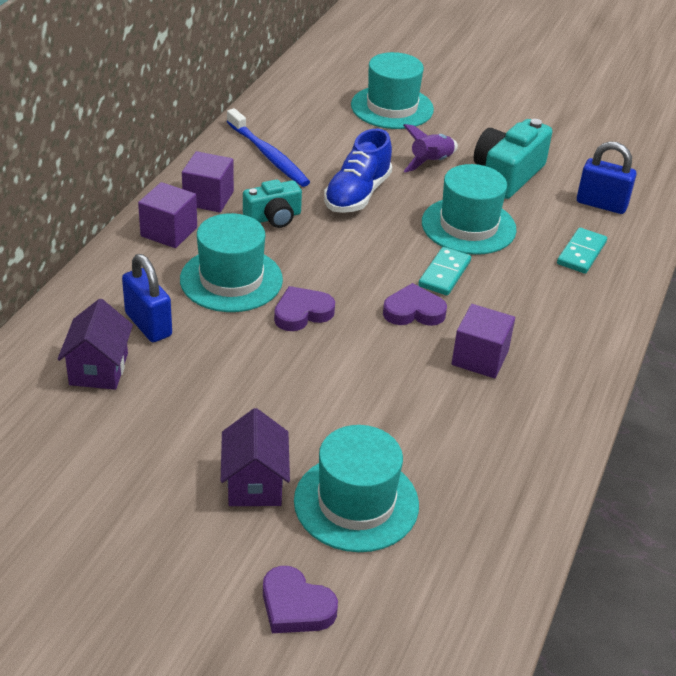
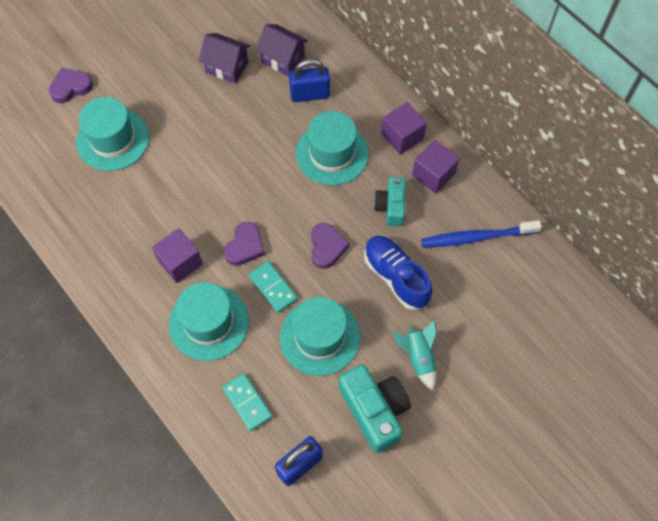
camera: 120 degrees right, 25 degrees up
(254, 483) = (154, 100): purple house -> purple house (227, 67)
(302, 313) = (277, 180): purple heart -> purple heart (327, 247)
(392, 107) = (520, 372): turquoise hat -> turquoise hat (209, 322)
(431, 162) = (418, 357): purple rocket -> turquoise rocket

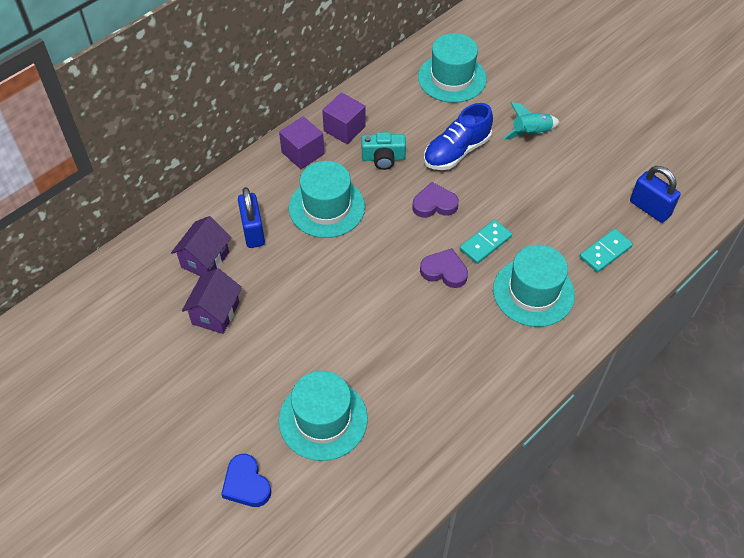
camera: 95 degrees left, 10 degrees down
(70, 87) = (246, 484): purple heart -> blue heart
(180, 262) = (472, 326): purple cube -> none
(319, 337) = (528, 203): turquoise hat -> turquoise hat (452, 78)
(374, 410) = (586, 160): turquoise camera -> none
(476, 237) = (407, 98): blue toothbrush -> none

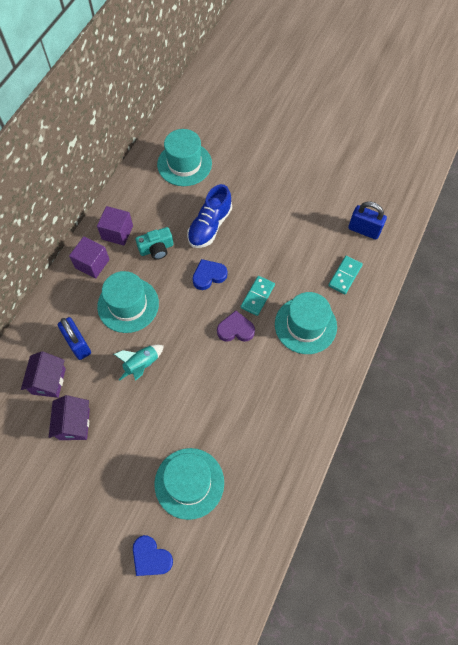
camera: 20 degrees left, 10 degrees up
(434, 204) = (209, 276): purple heart -> blue heart
(531, 133) = (259, 194): turquoise rocket -> turquoise rocket (142, 365)

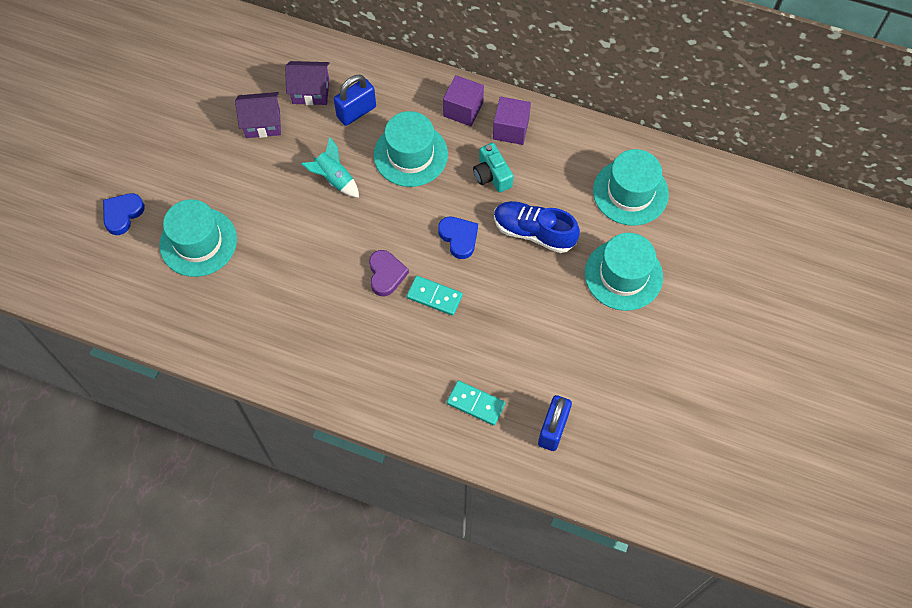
camera: 85 degrees right, 0 degrees up
(305, 325) = (397, 356): turquoise hat -> turquoise hat (623, 275)

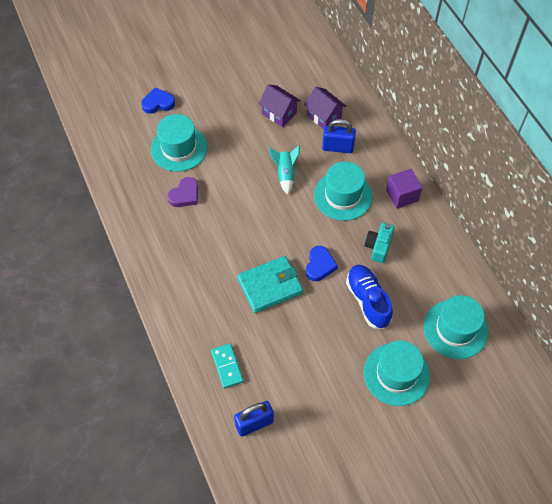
camera: 45 degrees right, 5 degrees down
(386, 274) = (256, 250): purple heart -> purple heart (185, 195)
(434, 296) = (270, 286): turquoise domino -> turquoise wallet
(510, 129) = (419, 229): purple cube -> none

